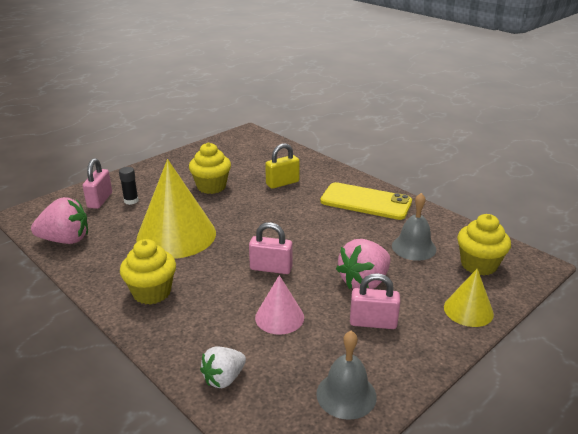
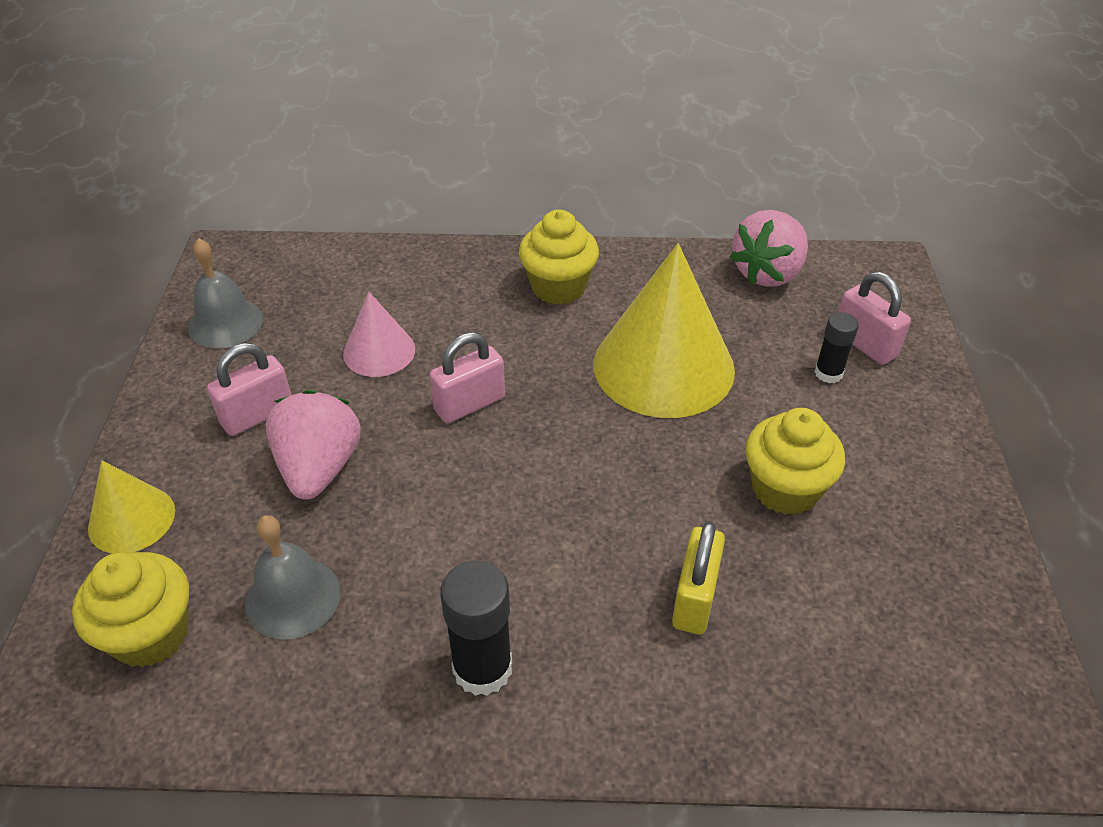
camera: 135 degrees right, 15 degrees up
(224, 378) = (362, 267): white strawberry -> none
(366, 202) = (482, 668): yellow phone -> black glue stick

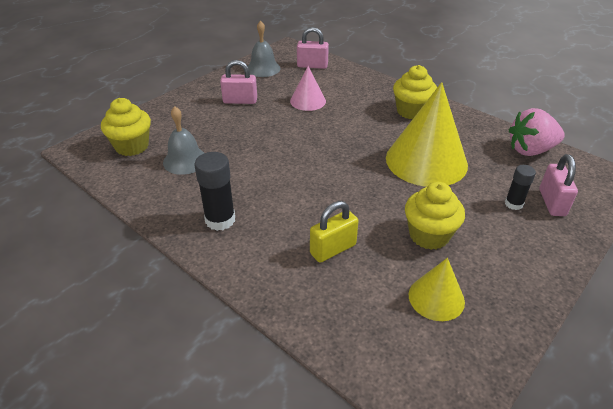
camera: 40 degrees right, 5 degrees down
(131, 519) = (165, 111): yellow cone -> yellow cone (436, 298)
(319, 468) = (241, 127): pink strawberry -> none
(469, 404) = (322, 134): pink padlock -> pink padlock (312, 66)

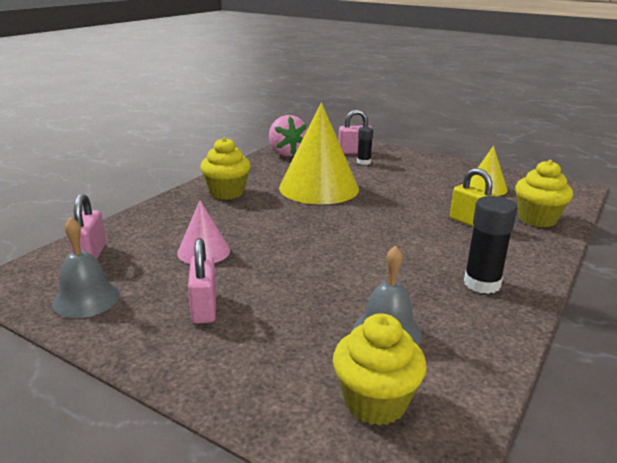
camera: 100 degrees left, 15 degrees down
(429, 235) = (422, 188): yellow cupcake -> yellow cupcake (537, 219)

